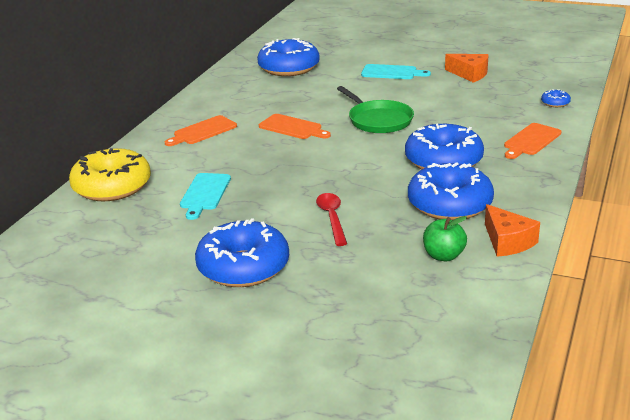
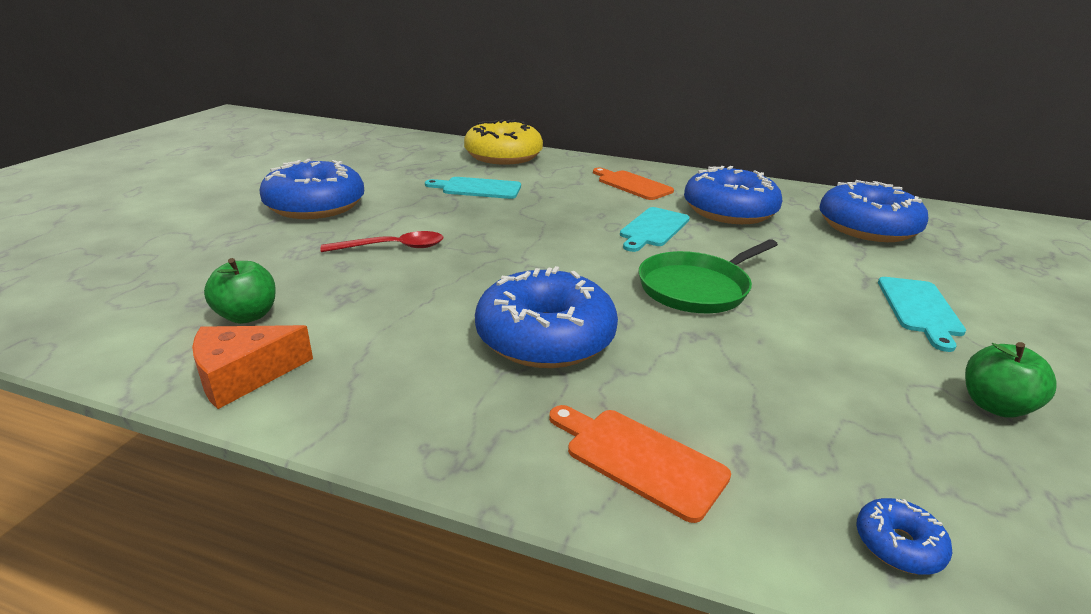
camera: 85 degrees right, 0 degrees up
(292, 128) = (653, 229): orange cutting board -> turquoise cutting board
(449, 204) = (391, 332): blue donut -> blue donut (729, 211)
(470, 74) = (994, 406): orange cheese -> green apple

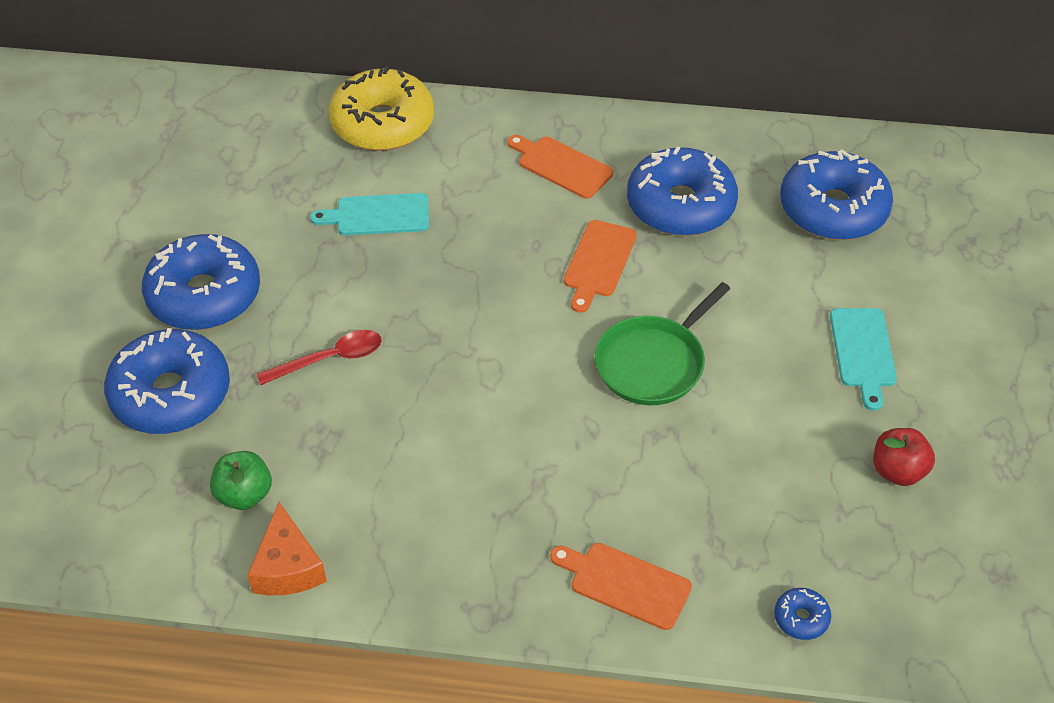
camera: 10 degrees left, 20 degrees up
(243, 376) = (287, 567): orange cheese -> orange cheese turned 60 degrees counterclockwise
(545, 337) = (524, 466): blue donut -> blue donut (171, 394)
(653, 229) = (598, 262): turquoise cutting board -> orange cutting board
(994, 406) = (898, 471): green apple -> red apple

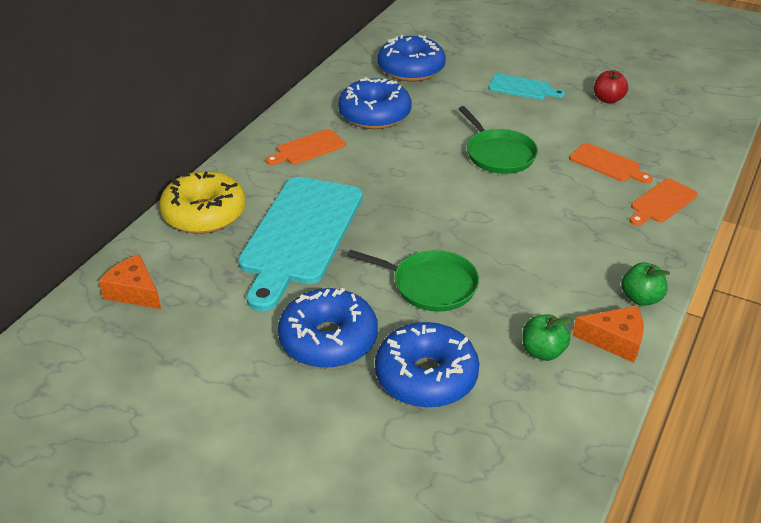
camera: 70 degrees left, 10 degrees down
(229, 121) = (134, 292): none -> orange cheese
(329, 359) = (430, 285): red spoon -> green pan
(378, 215) = (300, 235): turquoise cutting board -> turquoise cutting board, size x2.14
(383, 585) = (641, 298): none -> green apple
(598, 262) = (404, 154): orange cutting board -> orange cutting board (607, 164)
(801, 618) = (697, 151): blue donut -> none

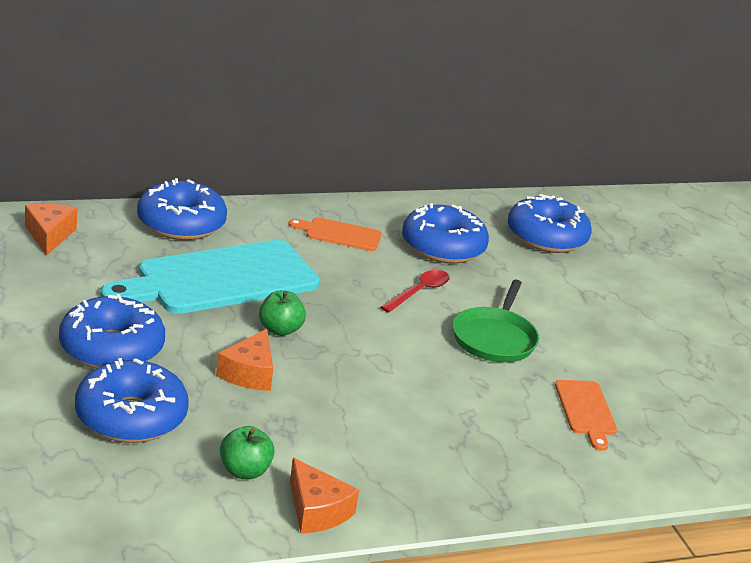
camera: 40 degrees right, 10 degrees down
(204, 214) = (181, 224): yellow donut -> blue donut
(415, 154) = (419, 292): none -> red spoon
(430, 285) = (249, 373): green pan -> orange cheese
(522, 88) = (627, 311): turquoise cutting board -> none
(608, 99) = (700, 372): red apple -> none
(641, 298) = (401, 506): green apple -> green apple (280, 330)
(661, 202) = (576, 469): orange cutting board -> none

